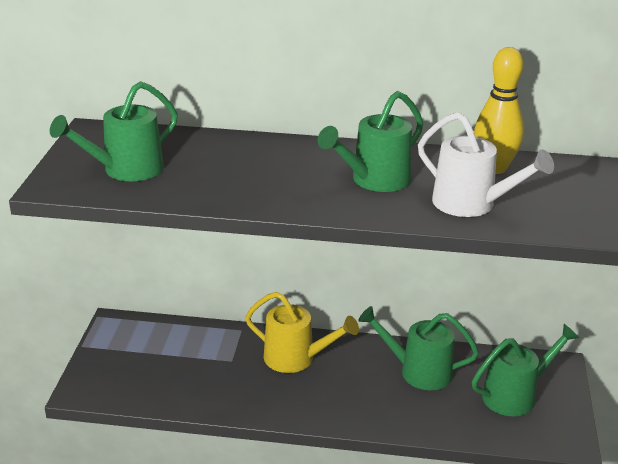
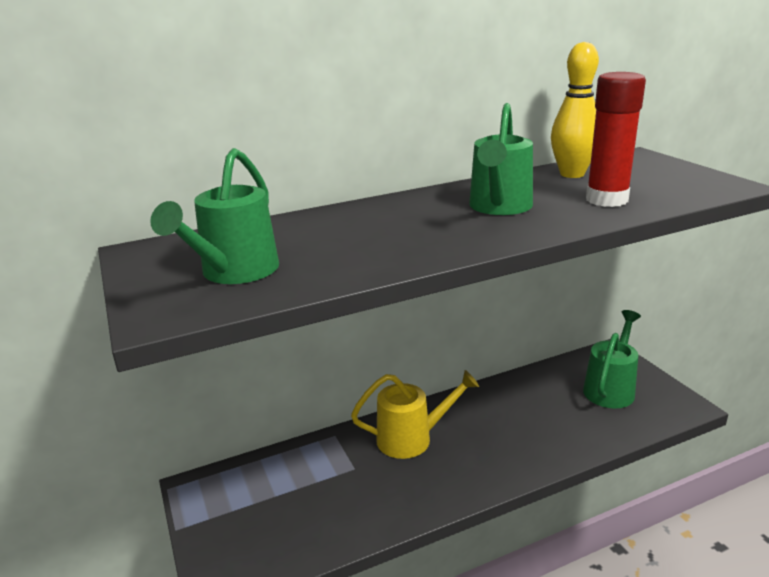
camera: 30 degrees left, 5 degrees down
(417, 371) = (521, 403): green watering can -> none
(472, 205) = (606, 200): white watering can -> red glue stick

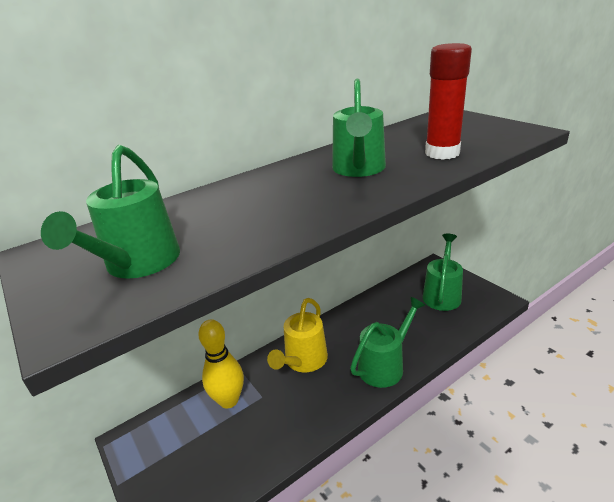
camera: 10 degrees left, 5 degrees up
(412, 438) = (303, 361): yellow watering can -> yellow watering can turned 135 degrees clockwise
(513, 458) = (385, 365): none -> green watering can
(572, 174) = (405, 134): yellow bowling pin -> yellow bowling pin (228, 400)

